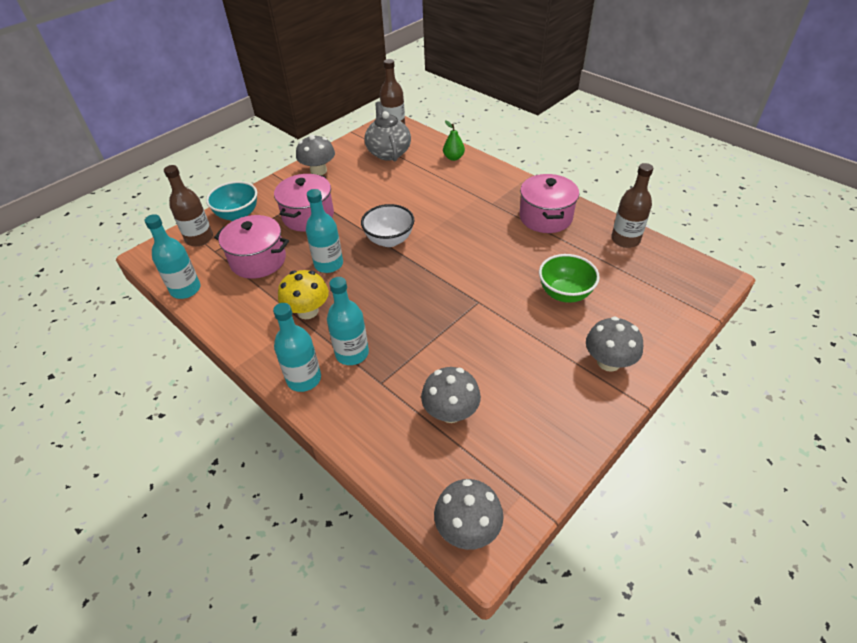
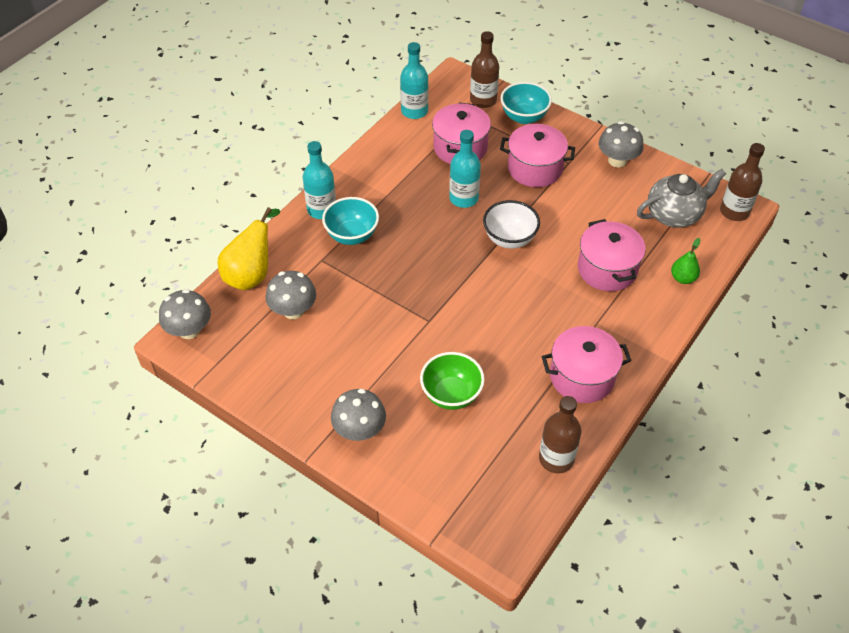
camera: 80 degrees right, 5 degrees up
(307, 311) = (398, 196): yellow mushroom -> none
(352, 353) = (352, 235): turquoise bottle -> turquoise bowl
(387, 454) = (251, 274): none -> yellow pear
(437, 191) = (607, 269): none -> pink pot

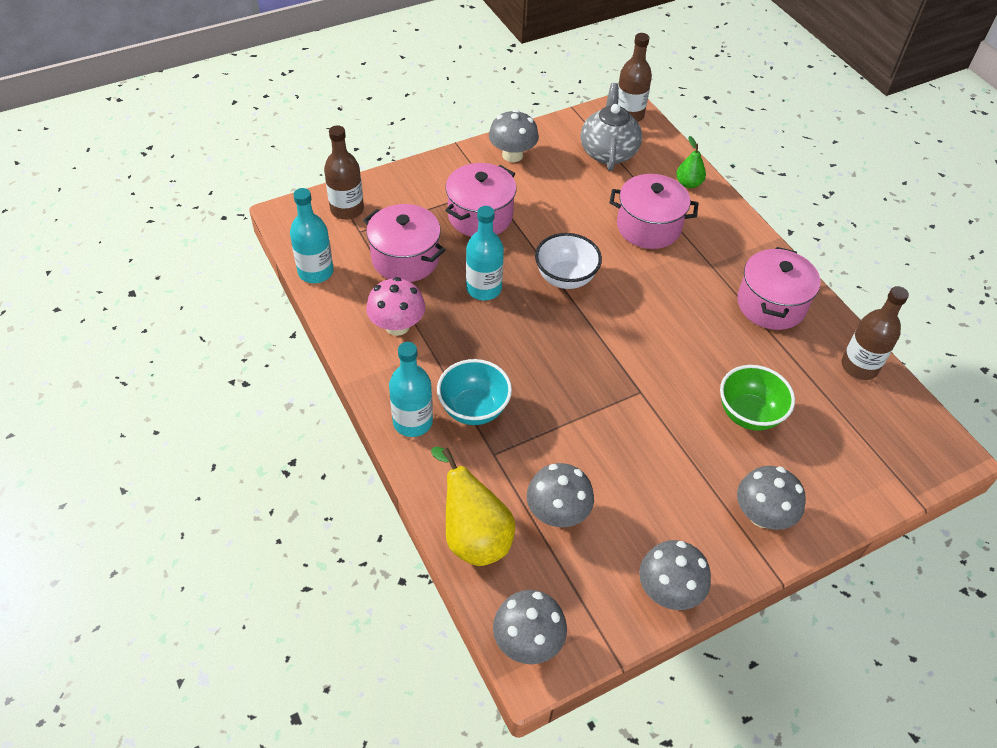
camera: 65 degrees left, 0 degrees up
(264, 392) = (669, 591): none -> grey mushroom
(397, 169) = (397, 326): none -> pink mushroom
(524, 117) = (399, 190): turquoise bowl -> none

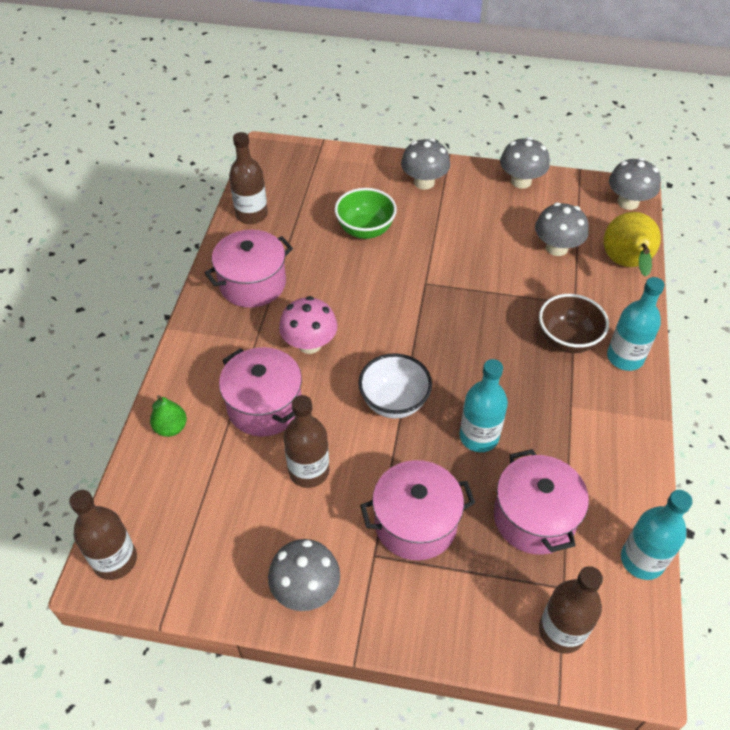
camera: 140 degrees left, 0 degrees up
(397, 326) = (588, 447): pink mushroom -> pink mushroom (309, 344)
(474, 409) = (567, 340): turquoise bowl -> brown bowl
(575, 207) = (309, 471): none -> brown bottle
(608, 152) = (199, 520): grey teapot -> none

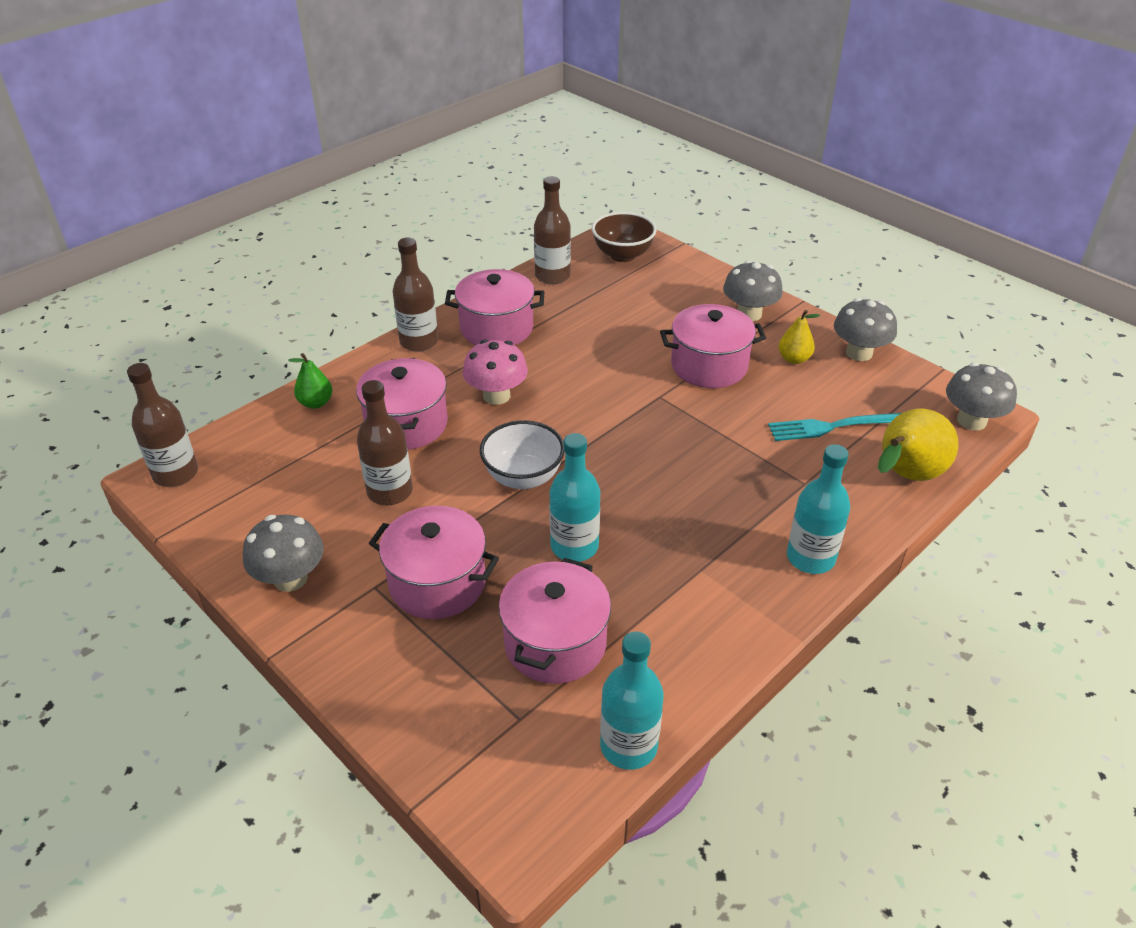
camera: 35 degrees right, 10 degrees down
(365, 230) = (646, 329): green bowl -> none
(435, 240) = (709, 366): none -> pink pot
(485, 206) = (794, 359): none -> yellow pear
(556, 248) = (837, 426): grey mushroom -> turquoise fork
(561, 631) = (476, 753): brown bottle -> brown bottle (419, 342)
(567, 340) = (759, 511): brown bowl -> brown bowl (622, 255)

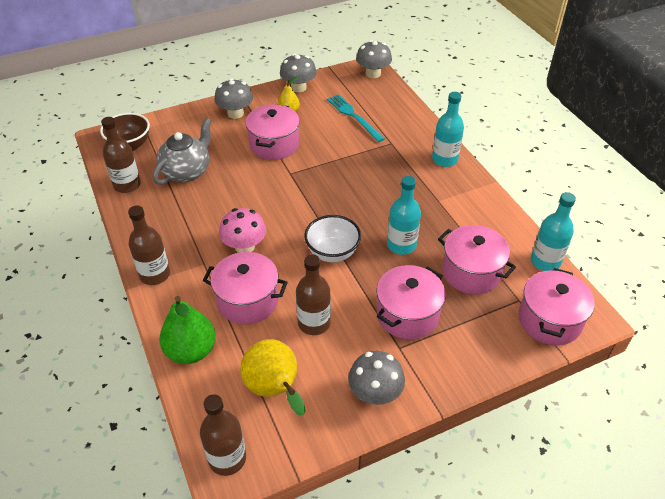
camera: 70 degrees left, 5 degrees up
(316, 403) = (191, 351): green pear -> green pear, size x1.78
(496, 328) = (168, 229): pink pot -> pink pot (549, 320)
(604, 310) = (187, 171): none -> grey teapot
(837, 426) = (354, 116): turquoise fork -> turquoise fork turned 135 degrees clockwise
(905, 476) = (402, 109): yellow pear -> yellow pear (275, 390)

